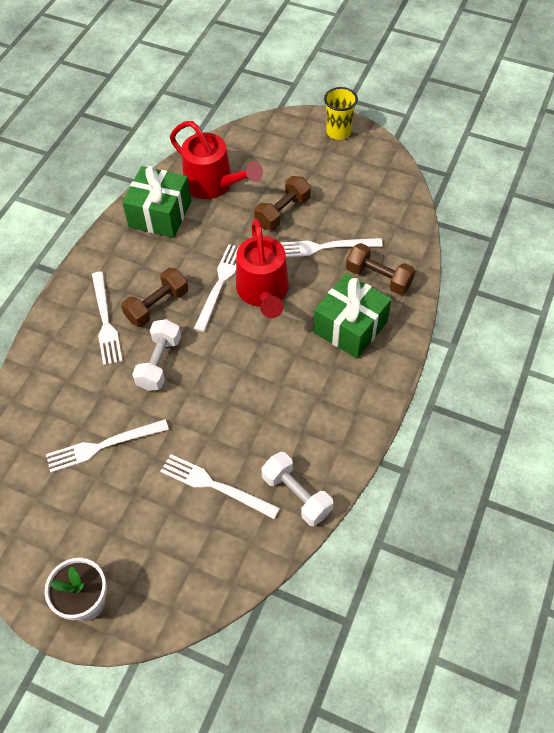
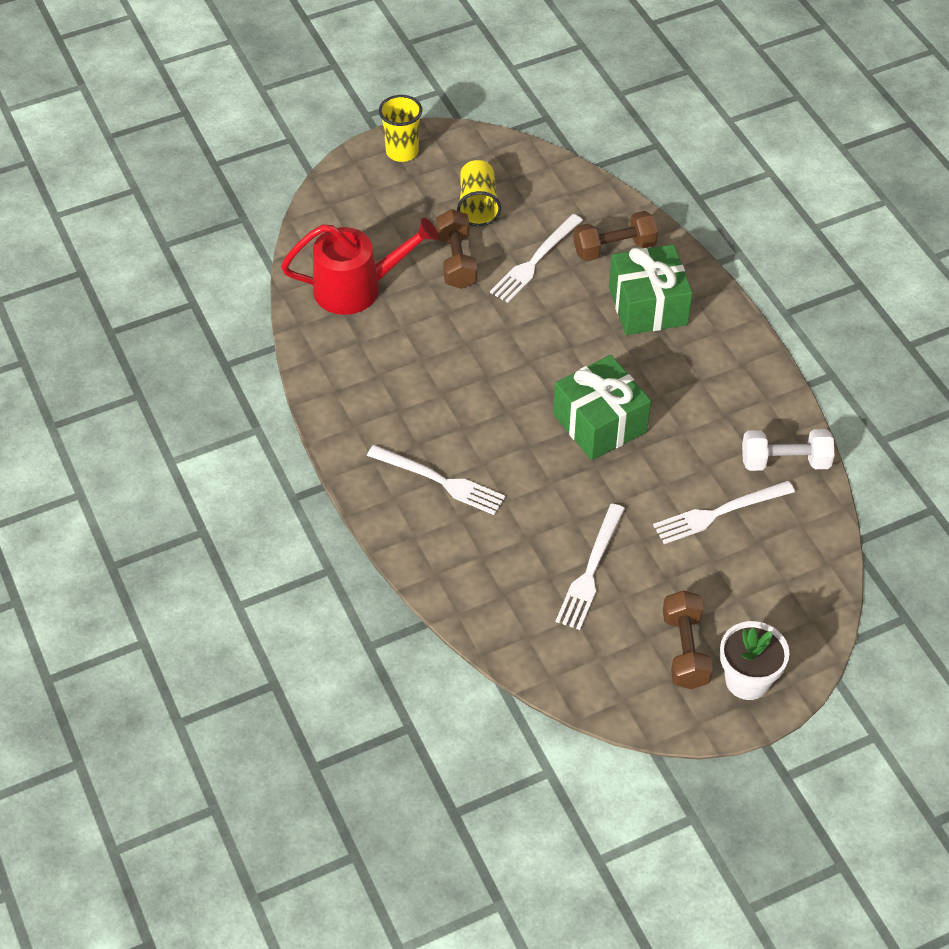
camera: 50 degrees left, 5 degrees down
(157, 306) = (466, 429): brown dumbbell -> brown dumbbell (685, 650)
(159, 363) = (538, 470): white dumbbell -> none
(160, 214) = (347, 354): green gift -> green gift (599, 423)
(220, 284) = (493, 365): white fork -> none
(263, 292) = (539, 339): red watering can -> none
(337, 191) = (478, 205): none -> yellow cup

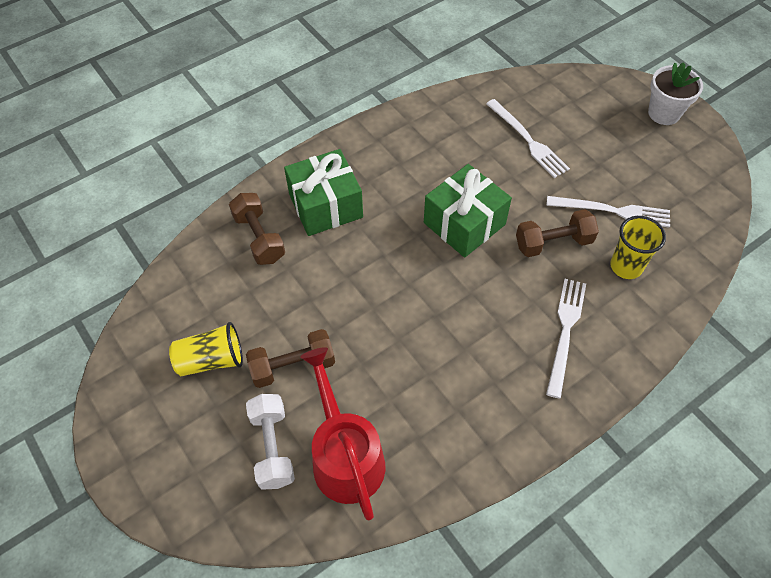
camera: 100 degrees left, 5 degrees up
(402, 152) = (132, 452): yellow cup -> yellow cup (626, 266)
(535, 261) = (283, 298): white fork -> none
(685, 650) = (656, 148): brown dumbbell -> brown dumbbell (553, 243)
(785, 461) = (467, 107): white dumbbell -> white dumbbell (272, 447)

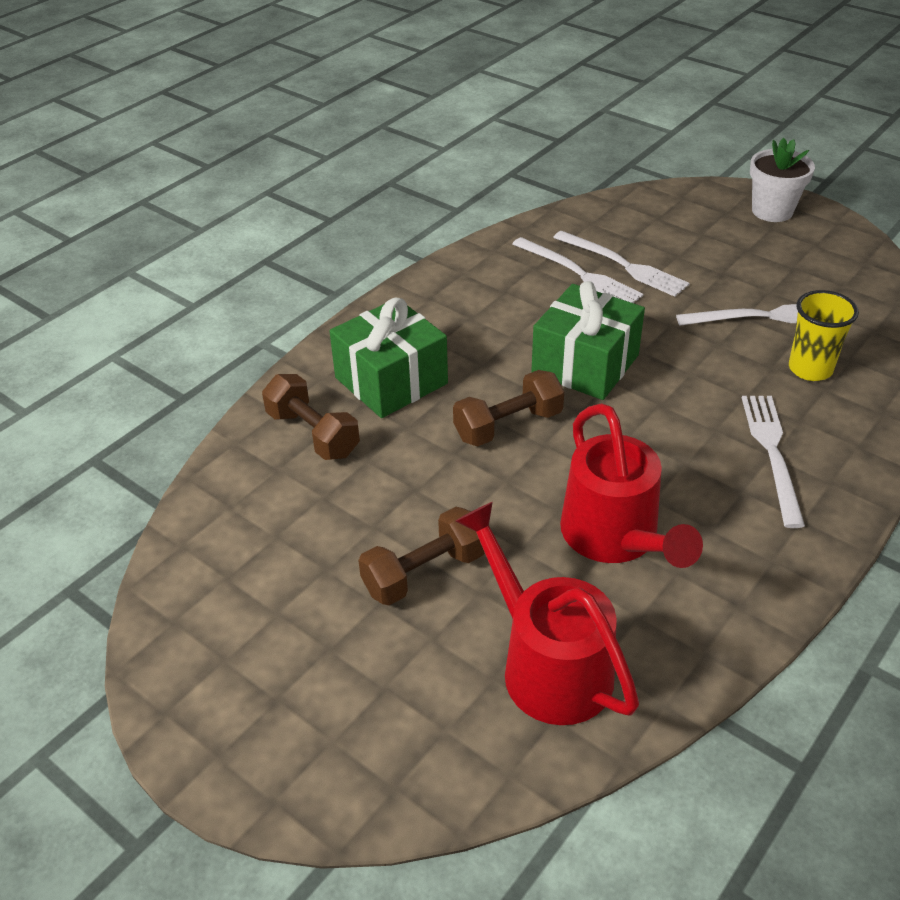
camera: 15 degrees left, 15 degrees down
(211, 360) = (300, 592): yellow cup -> none
(272, 447) = (436, 679): white dumbbell -> none
(428, 373) = (616, 538): none -> red watering can
(492, 141) = (579, 274): none -> white fork
(553, 243) = (708, 362): brown dumbbell -> brown dumbbell (508, 425)

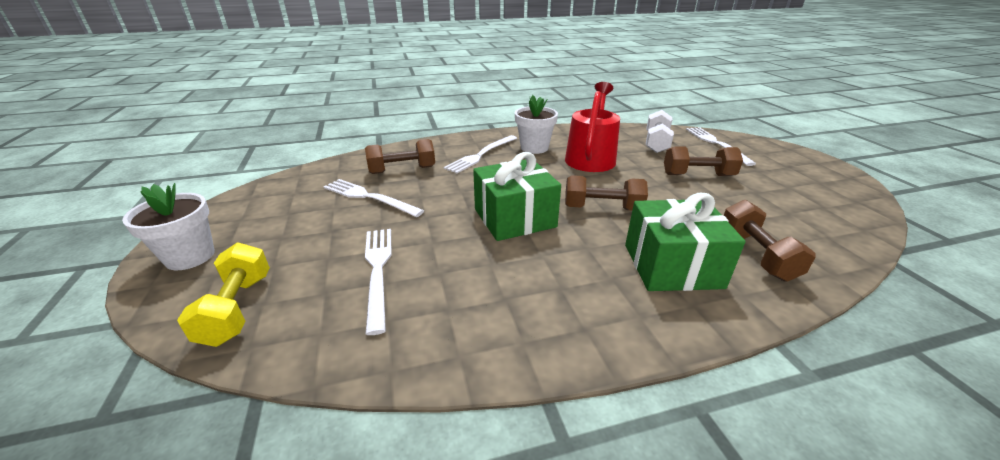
camera: 145 degrees left, 10 degrees down
(546, 664) = (656, 143): red watering can -> white dumbbell
(579, 274) = (422, 281): white fork -> white fork (716, 144)
(665, 209) = (237, 308): none -> yellow dumbbell
(726, 517) = (534, 148): none -> white flower pot
(810, 369) = (402, 170): yellow cup -> brown dumbbell

